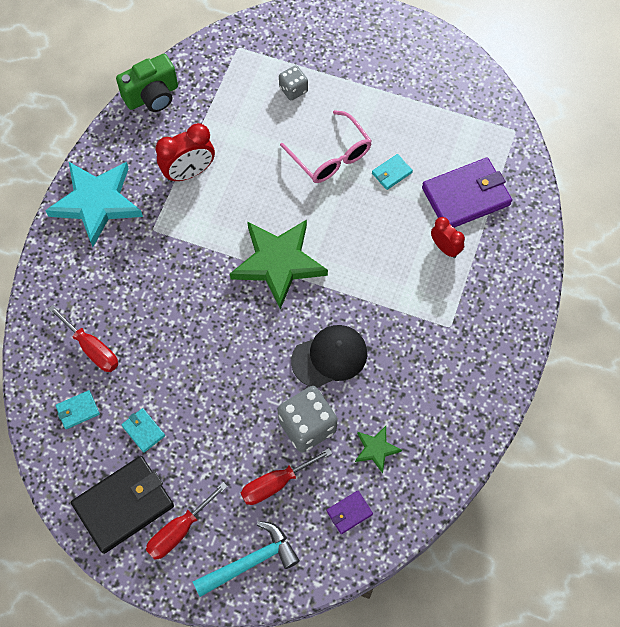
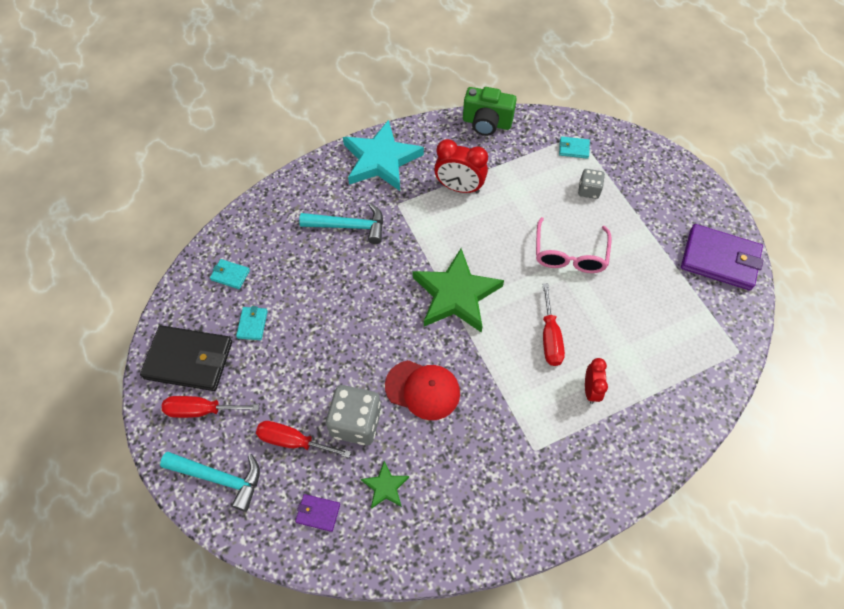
camera: 45 degrees right, 5 degrees down
(92, 348) = (280, 245): red screwdriver -> red screwdriver (550, 337)
(133, 283) = (349, 226): none -> turquoise hammer
(329, 357) = (422, 389): black cap -> red cap
(391, 173) = (604, 302): turquoise wallet -> turquoise wallet (573, 149)
(466, 196) = (647, 366): purple wallet -> purple wallet (720, 259)

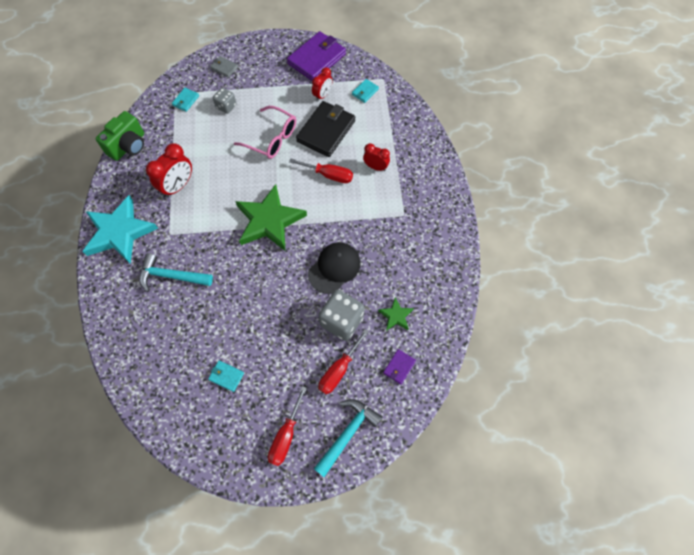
camera: 70 degrees left, 5 degrees up
(189, 360) = (236, 436): black wallet -> black wallet (326, 131)
(230, 275) = (170, 383): turquoise wallet -> turquoise wallet (365, 92)
(349, 226) = (171, 276): turquoise hammer -> turquoise hammer turned 105 degrees counterclockwise
(422, 389) = (334, 268): red cap -> black cap
(642, 167) = (224, 68): none -> grey wallet
(666, 287) = (322, 95): none -> red clock

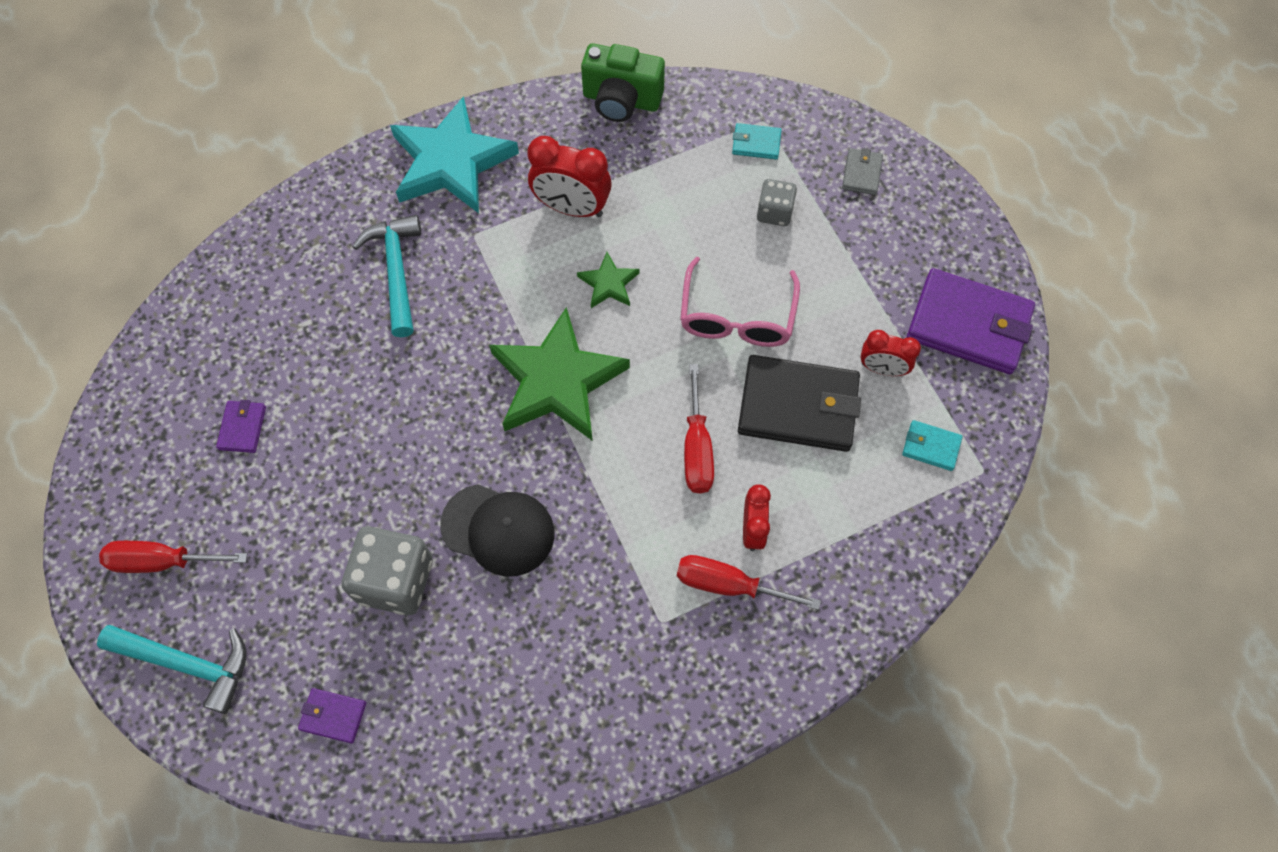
camera: 70 degrees right, 0 degrees up
(226, 376) = (242, 428): turquoise wallet -> purple wallet
(339, 370) = (299, 608): red screwdriver -> red screwdriver (728, 585)
(396, 316) = (435, 677): green star -> green star (608, 283)

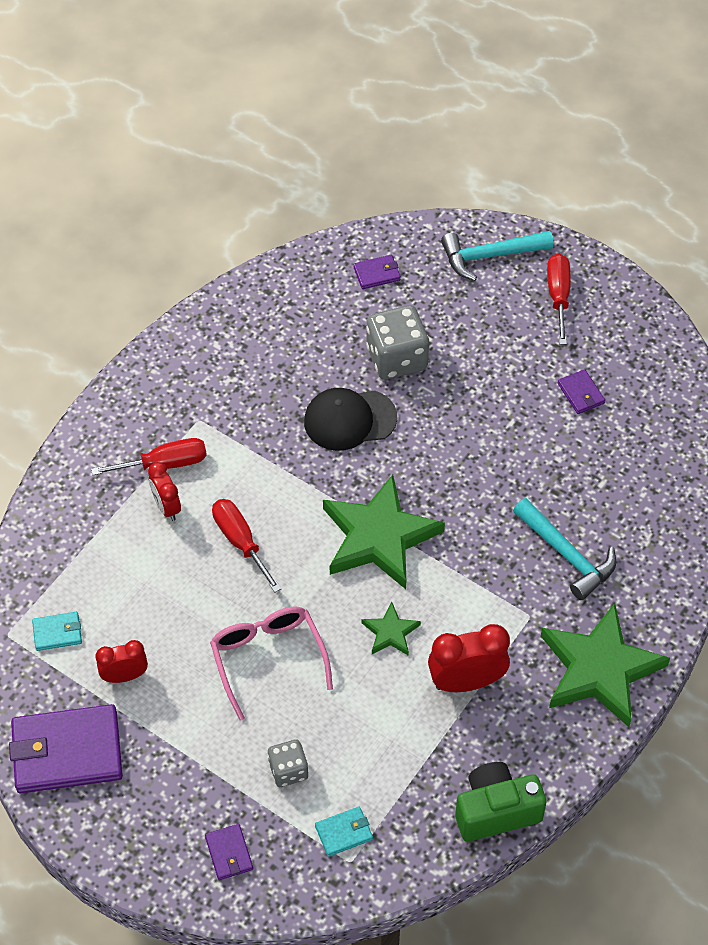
camera: 150 degrees right, 10 degrees down
(162, 561) = (558, 296): red screwdriver -> red screwdriver turned 60 degrees counterclockwise
(451, 162) = (599, 669): turquoise star -> green star
(798, 406) = (179, 611): black wallet -> none
(861, 173) = (229, 853): grey wallet -> purple wallet

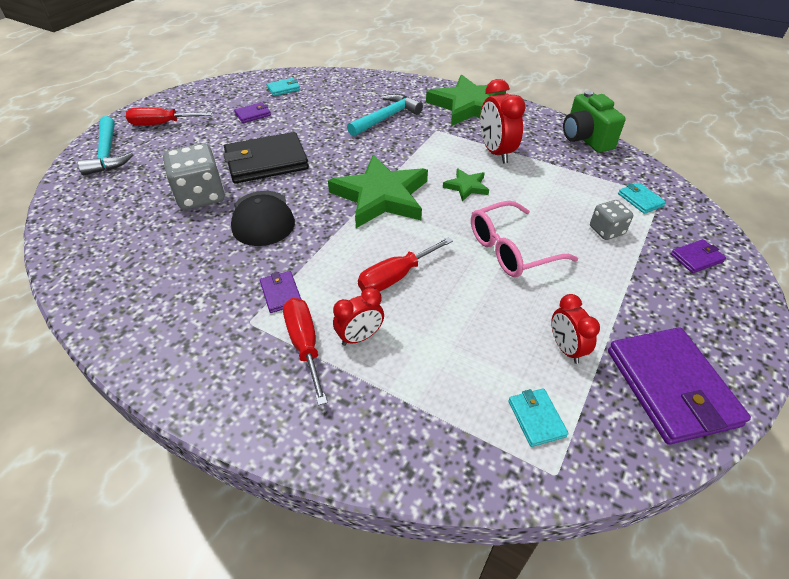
camera: 95 degrees left, 10 degrees down
(377, 273) = (99, 211): purple wallet -> purple wallet (281, 293)
(461, 416) = (266, 162): none -> black wallet
(657, 425) = (283, 89): none -> turquoise wallet

